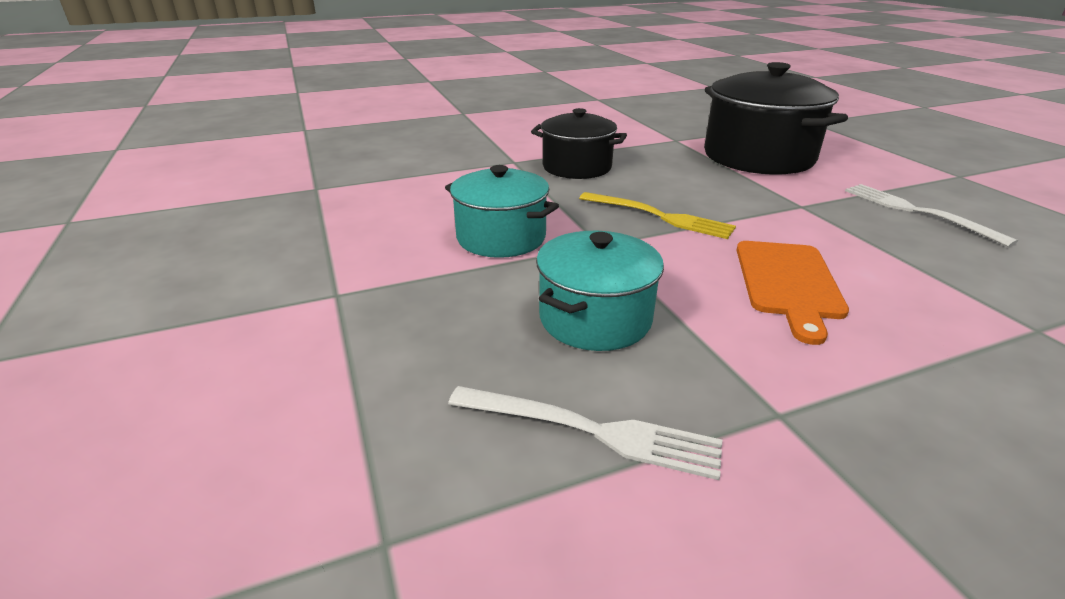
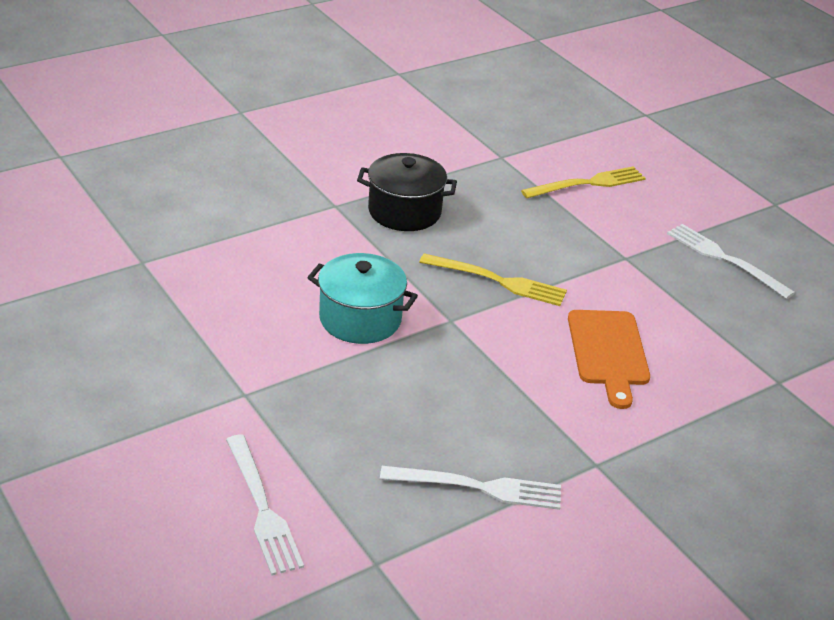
camera: 15 degrees left, 5 degrees up
(265, 429) = (262, 508): none -> white fork
(595, 318) = (462, 400): turquoise pot -> none
(758, 157) = (588, 183): black pot -> yellow fork

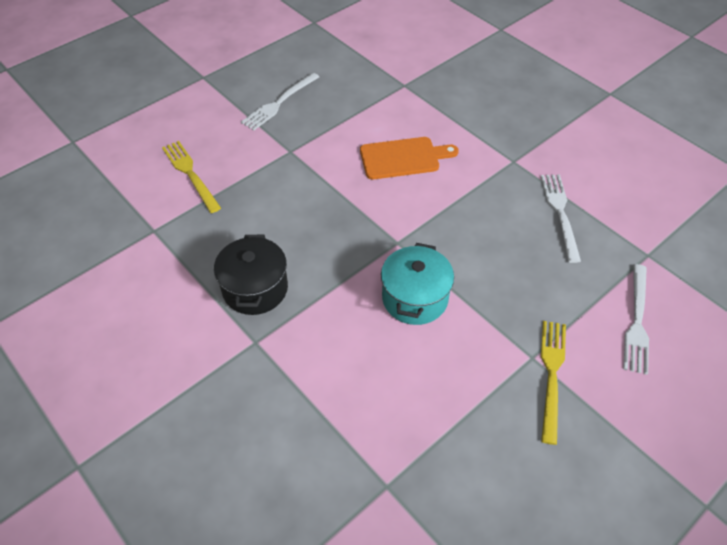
camera: 95 degrees left, 15 degrees up
(262, 508) = (637, 322): white fork -> white fork turned 135 degrees clockwise
(498, 281) = (339, 219): yellow fork -> yellow fork (551, 374)

